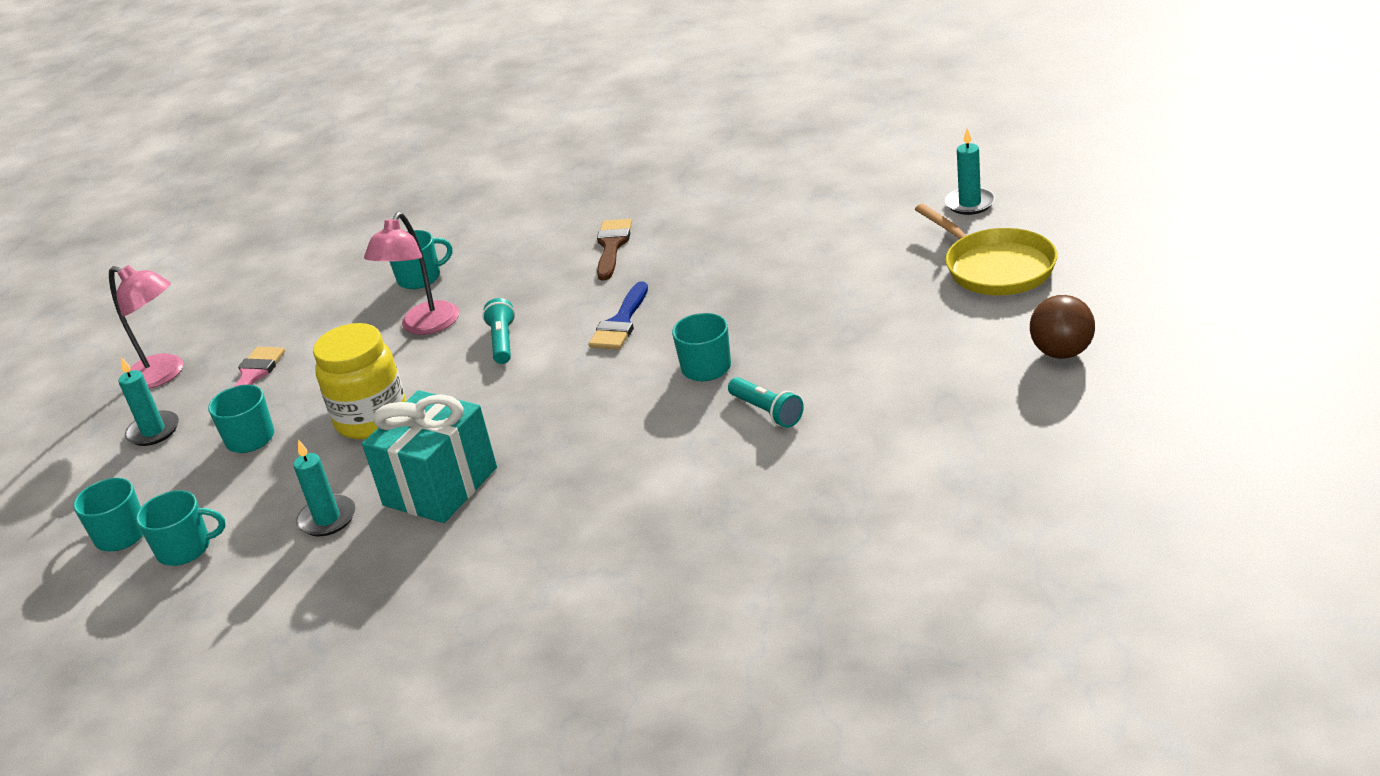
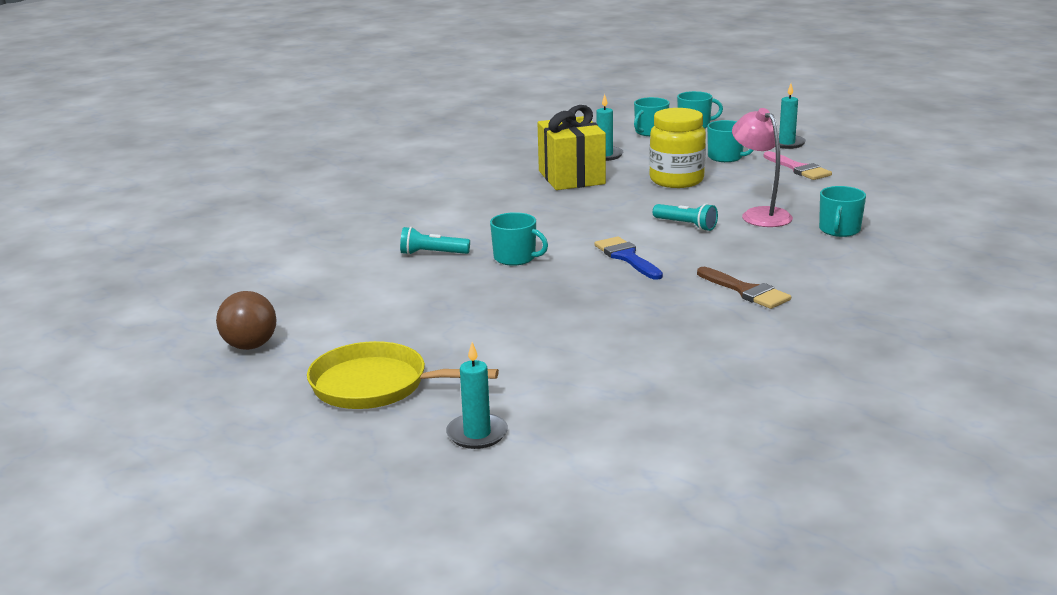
camera: 130 degrees right, 10 degrees down
(164, 374) = (854, 155): pink lamp -> none
(440, 486) = (571, 177): turquoise gift -> yellow gift

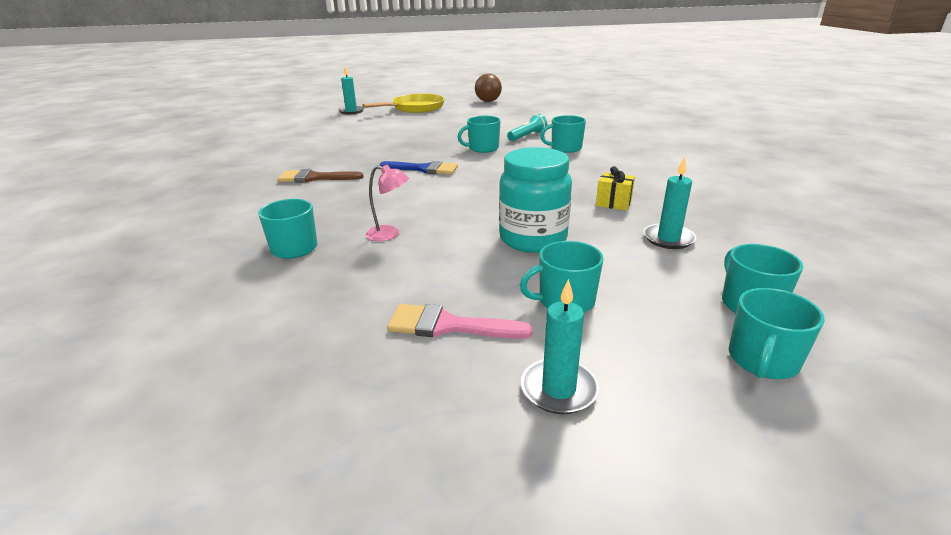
camera: 130 degrees right, 5 degrees up
(452, 225) = (565, 148): none -> turquoise mug
(571, 177) = (613, 203): yellow gift -> yellow gift, size x0.45
(676, 180) = (533, 239): yellow jar -> turquoise jar
(686, 225) = (431, 201): turquoise flashlight -> none
(760, 214) = (389, 234): pink lamp -> pink lamp, size x0.61

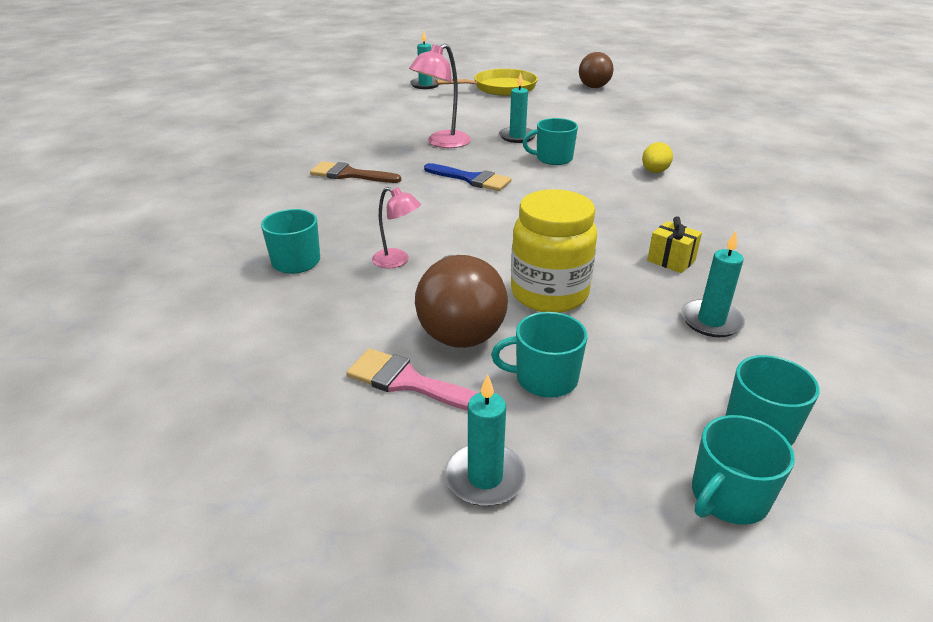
camera: 15 degrees right, 5 degrees up
(386, 148) = (442, 143): none -> pink lamp
(446, 137) = (517, 137): none -> turquoise candle
(469, 273) = (459, 325): none -> brown light bulb
(527, 136) = (616, 147): turquoise flashlight -> none
(533, 239) = (549, 294): turquoise jar -> yellow jar
(565, 148) = (654, 172): turquoise mug -> yellow egg

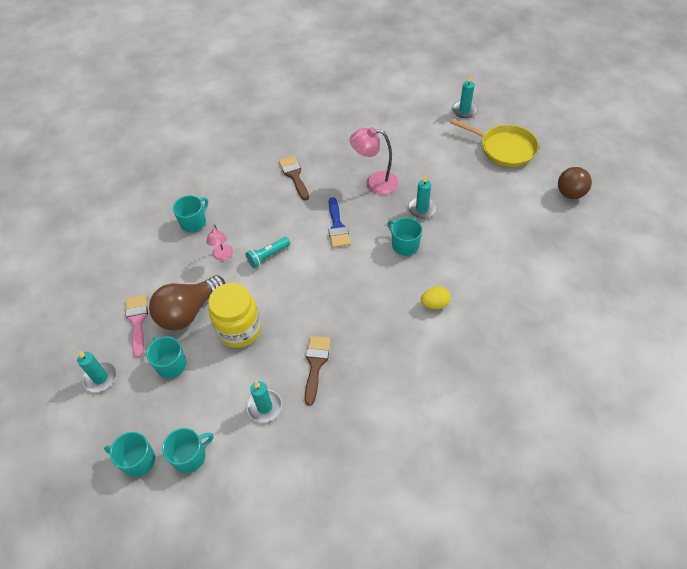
camera: 55 degrees right, 20 degrees up
(449, 231) = (268, 256): none -> turquoise flashlight
(671, 260) = (315, 364): yellow gift -> brown brush

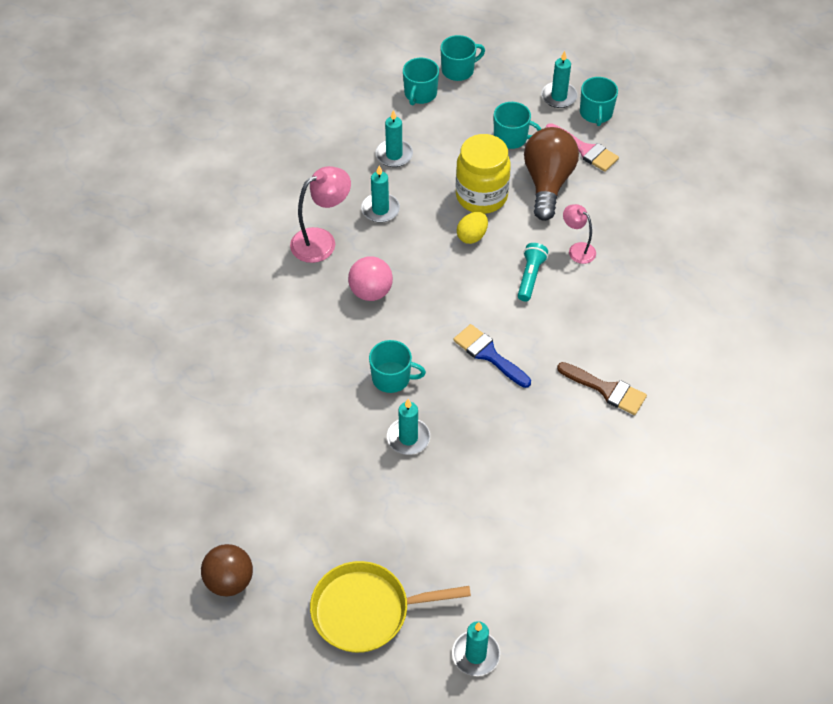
camera: 140 degrees right, 0 degrees up
(194, 222) = (652, 265): turquoise mug -> turquoise mug (596, 113)
(315, 364) = (380, 209): brown brush -> turquoise candle
(373, 305) = (371, 292): none -> pink ball
(375, 182) = (498, 441): pink lamp -> pink lamp (322, 241)
(434, 304) = (307, 330): yellow egg -> yellow egg (472, 236)

